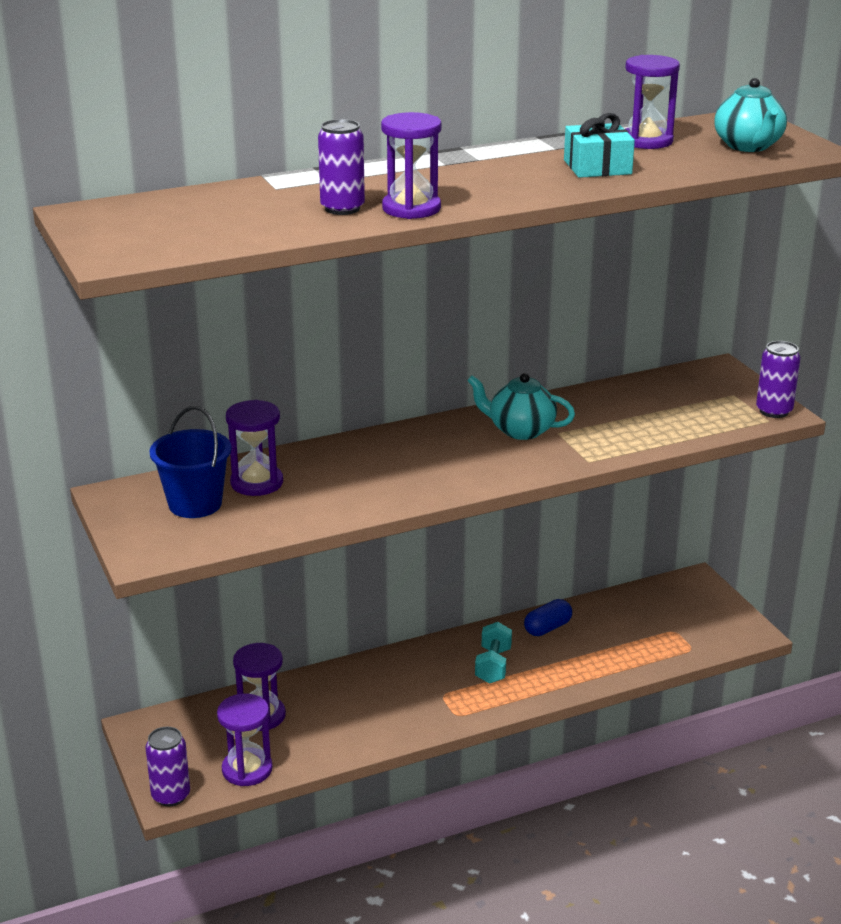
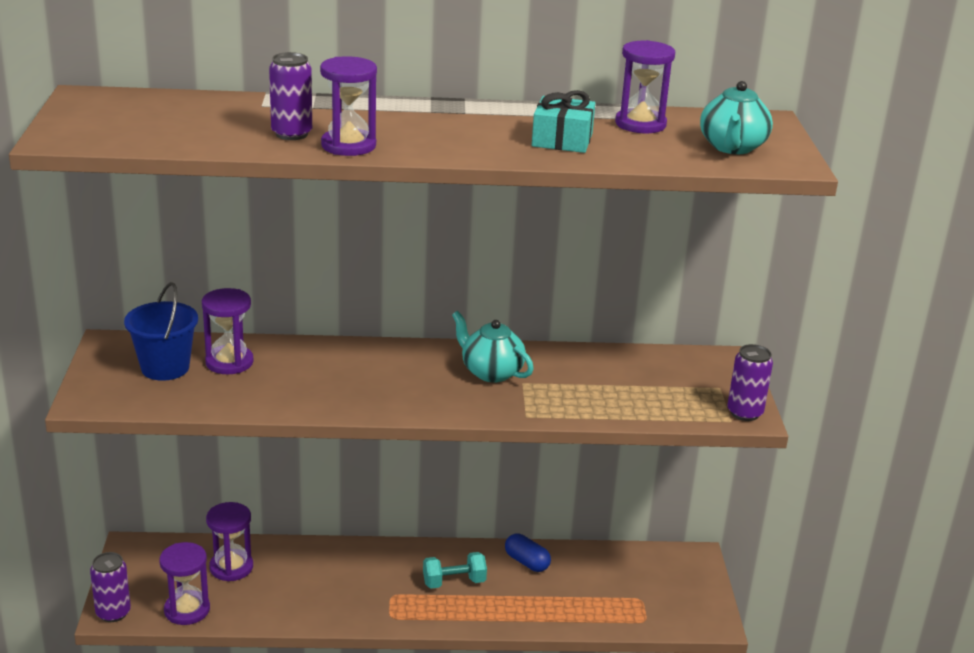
camera: 20 degrees right, 0 degrees up
(493, 666) = (454, 582): turquoise dumbbell -> turquoise dumbbell turned 45 degrees clockwise
(547, 628) = (526, 562): blue capsule -> blue capsule turned 60 degrees clockwise

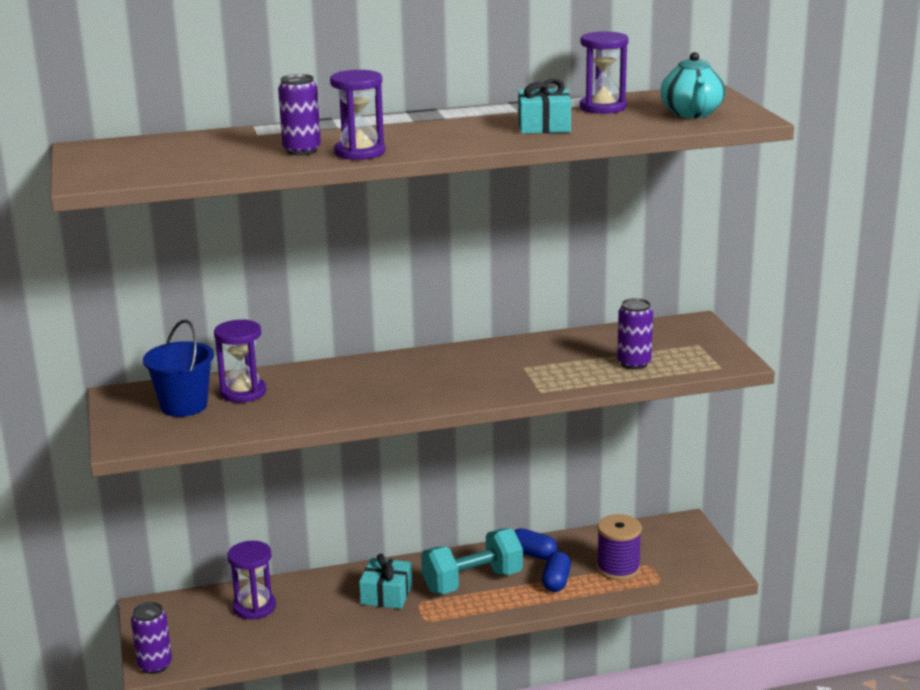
camera: 10 degrees left, 5 degrees down
(187, 610) = (227, 650): purple hourglass -> none
(363, 579) = (386, 594): none -> turquoise gift
(454, 582) = (472, 582): turquoise dumbbell -> turquoise dumbbell, size x1.63
(491, 372) = (490, 363): turquoise teapot -> none
(538, 599) = (556, 581): none -> blue capsule
(607, 596) = (618, 568): none -> purple spool
(744, 413) = (729, 360): purple can -> purple can (634, 363)

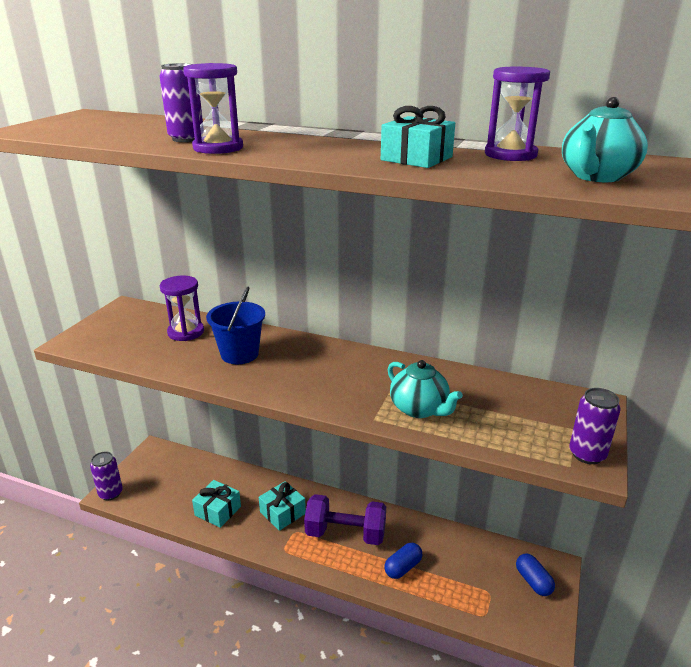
camera: 35 degrees right, 5 degrees up
(184, 406) = (141, 328): blue bucket -> blue bucket (239, 354)
(254, 607) = (203, 479): purple hourglass -> none
(311, 623) = (218, 511): none -> turquoise gift
(472, 582) = (345, 533): turquoise dumbbell -> purple dumbbell
(533, 554) = (409, 531): blue capsule -> blue capsule (533, 581)
(567, 372) = (419, 409): none -> turquoise teapot
(618, 568) = (461, 582): purple spool -> none
(634, 363) = (488, 424): purple can -> purple can (587, 454)

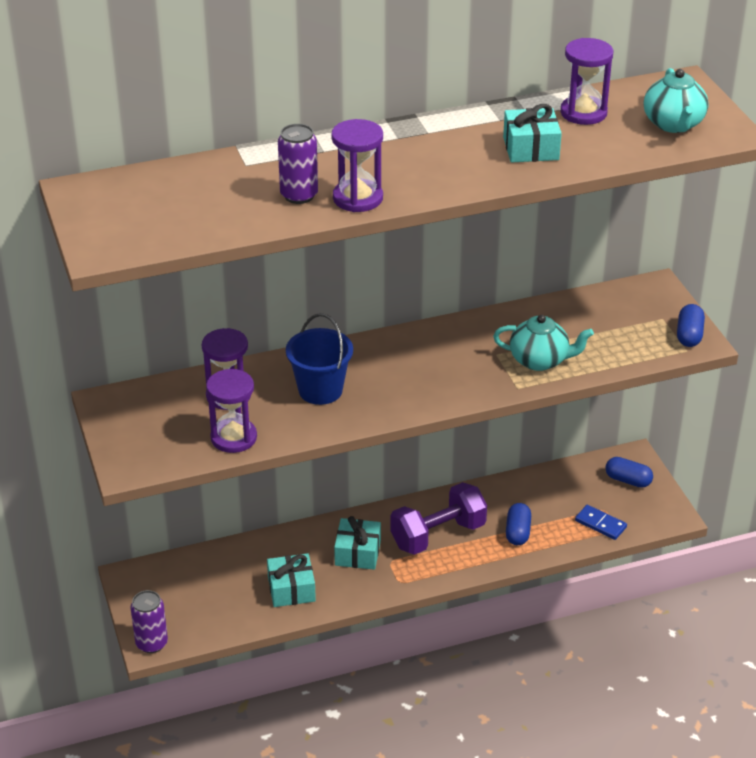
camera: 40 degrees left, 10 degrees up
(147, 355) = (233, 437): none -> purple hourglass
(475, 603) = (600, 524): none -> blue domino
(587, 454) = (689, 335): purple can -> blue capsule

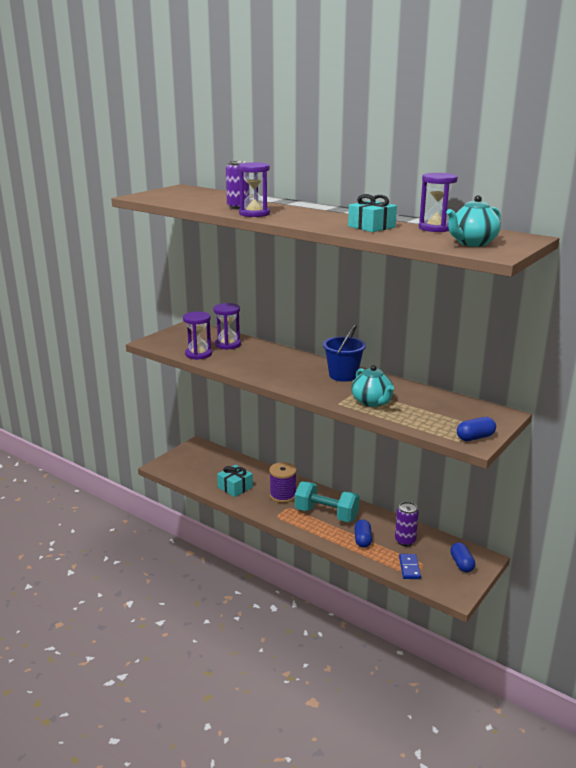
camera: 55 degrees right, 15 degrees down
(151, 643) = (161, 466): purple can -> purple can (405, 541)
(320, 390) = (261, 360): blue bucket -> blue bucket (343, 375)
(358, 553) = (283, 495): turquoise gift -> purple spool
(438, 535) = (326, 514): purple dumbbell -> turquoise dumbbell
(517, 532) = (362, 540): blue capsule -> blue capsule turned 60 degrees counterclockwise

